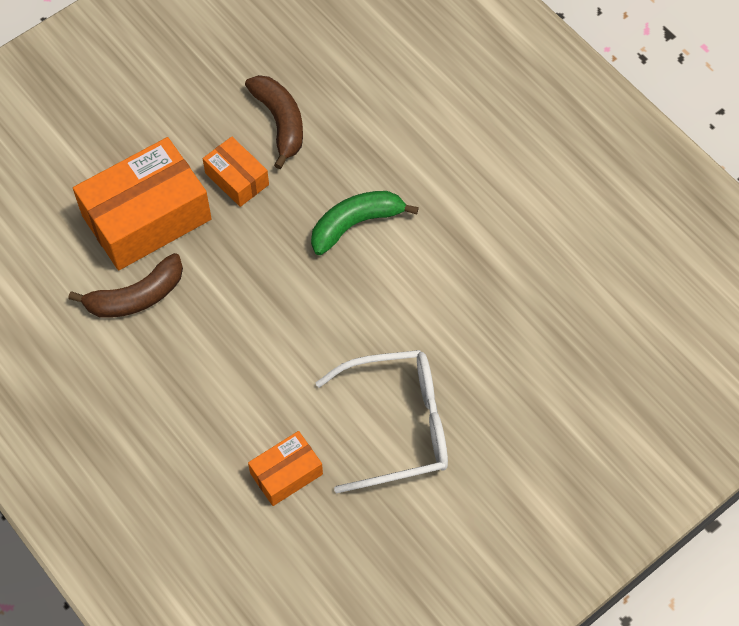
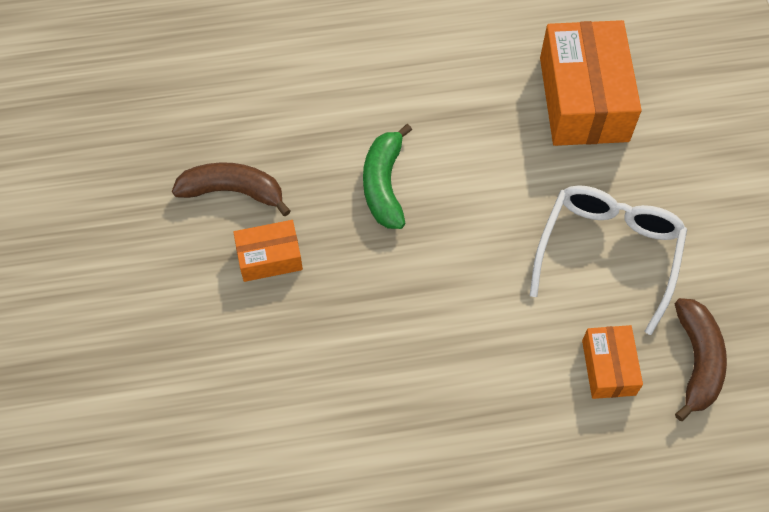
camera: 60 degrees left, 0 degrees up
(136, 296) = (342, 410): brown banana -> brown banana (697, 361)
(146, 217) = (258, 358): orange box -> orange box (583, 99)

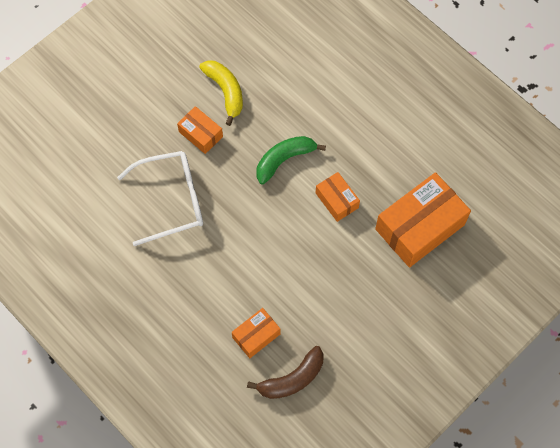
camera: 55 degrees right, 5 degrees up
(233, 191) = (225, 91): brown banana -> yellow banana
(484, 162) = (337, 200): none -> orange box
(608, 253) = (326, 297): white glasses -> white glasses (172, 200)

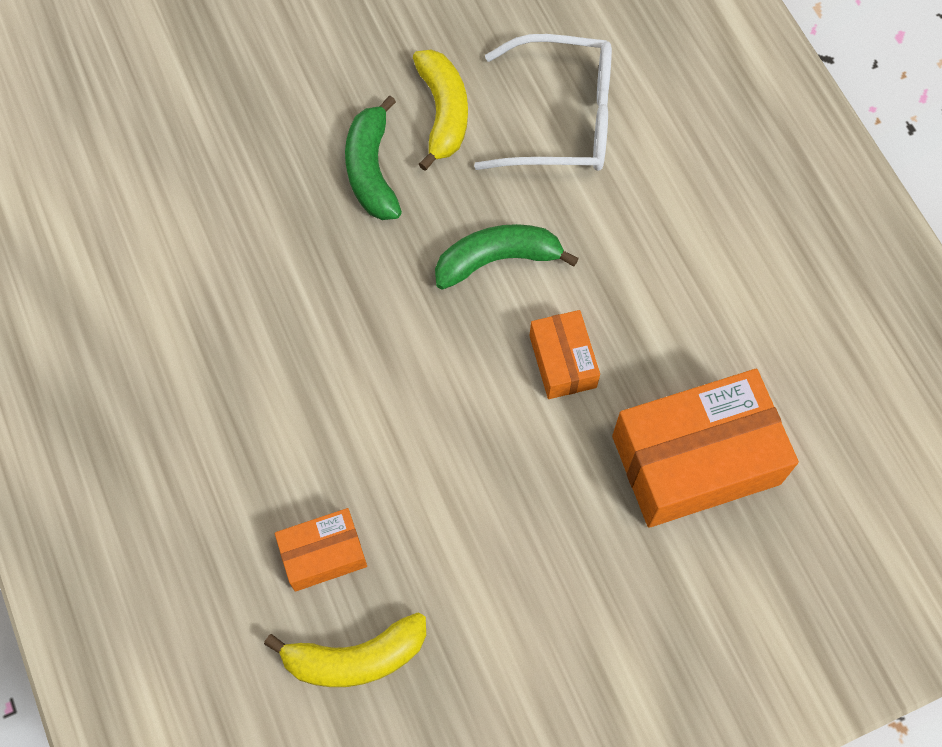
camera: 20 degrees right, 0 degrees up
(172, 200) = (276, 265): white glasses -> white glasses (562, 119)
(200, 134) = (371, 170): orange box -> green banana
(292, 379) = (355, 658): brown banana -> yellow banana

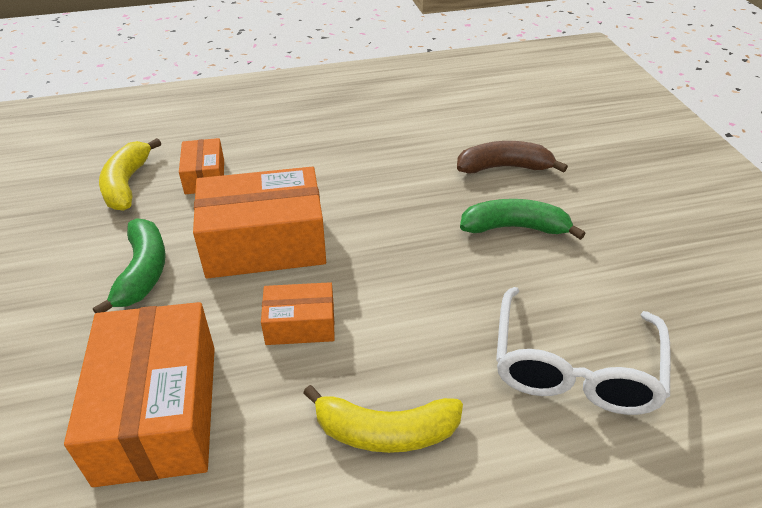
camera: 100 degrees right, 25 degrees down
(253, 184) = (504, 167): none -> brown banana
(443, 113) = (576, 278): yellow banana -> yellow banana (385, 431)
(446, 433) = (264, 243): none -> orange box
(497, 260) = (414, 294): green banana -> green banana (143, 272)

